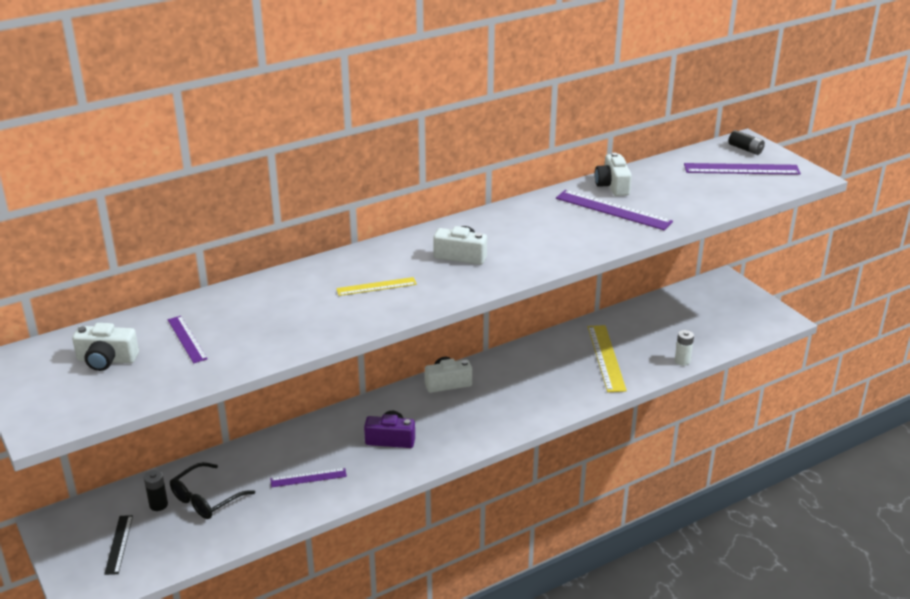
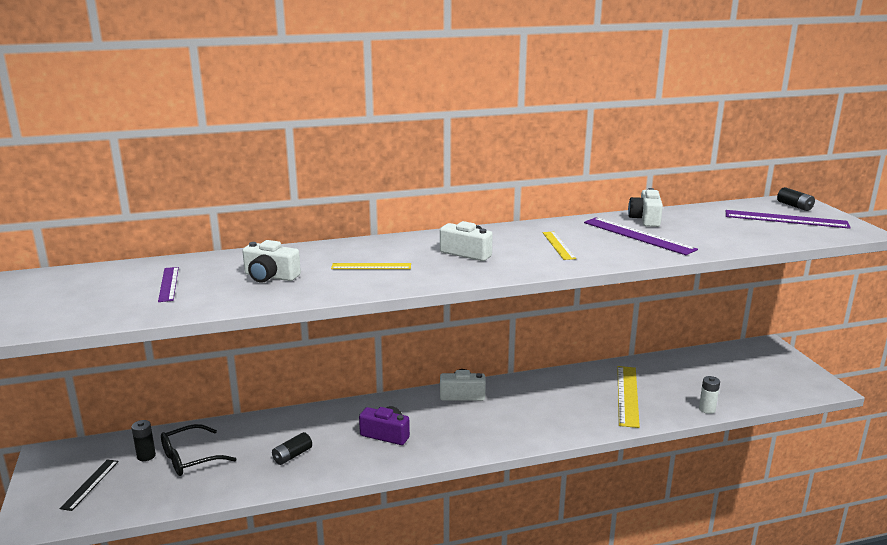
camera: 15 degrees right, 10 degrees down
(107, 360) = (86, 290): white camera -> white camera (270, 276)
(308, 478) = (292, 455): purple ruler -> black battery
(543, 233) = (558, 245): none -> yellow ruler

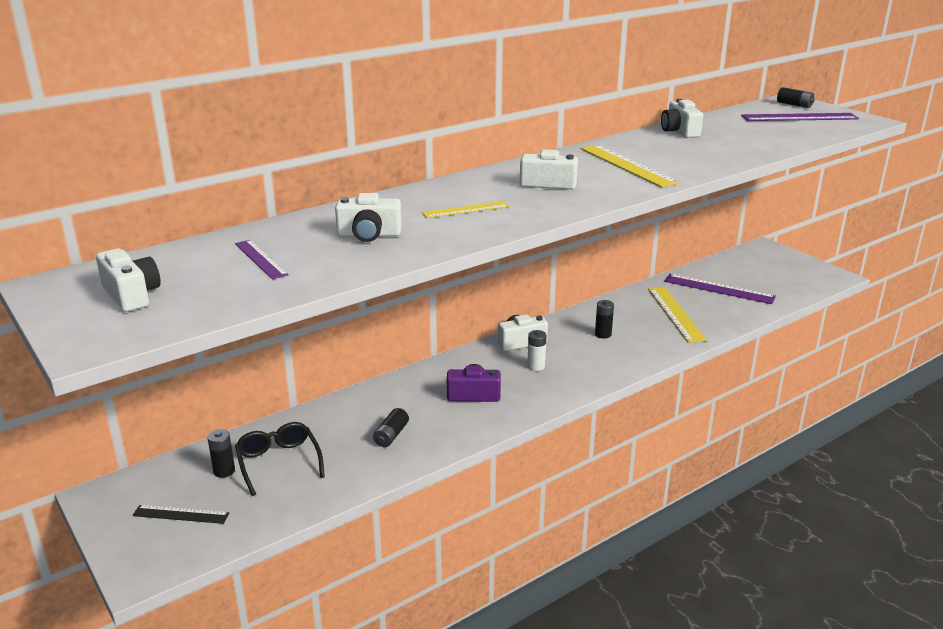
camera: 20 degrees left, 5 degrees up
(50, 297) = (131, 295): none -> white camera
(90, 484) = (181, 514): black ruler -> black ruler turned 75 degrees counterclockwise
(190, 458) = (278, 462): black glasses -> black glasses turned 120 degrees clockwise
(542, 402) = (603, 334): none -> black battery
(558, 245) = (627, 165): yellow ruler -> yellow ruler, size x1.69
(638, 236) = (689, 147): purple ruler -> purple ruler (719, 289)
(707, 409) = (752, 313): white battery -> white battery (536, 366)

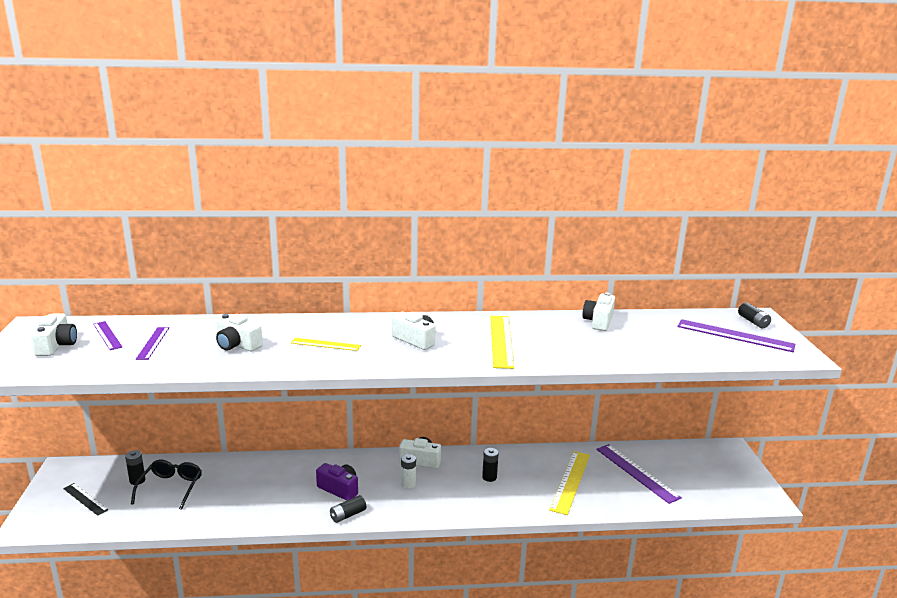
camera: 30 degrees right, 5 degrees down
(182, 267) = (107, 335): none -> purple ruler
(391, 435) = (253, 497): black battery -> black battery (348, 515)

